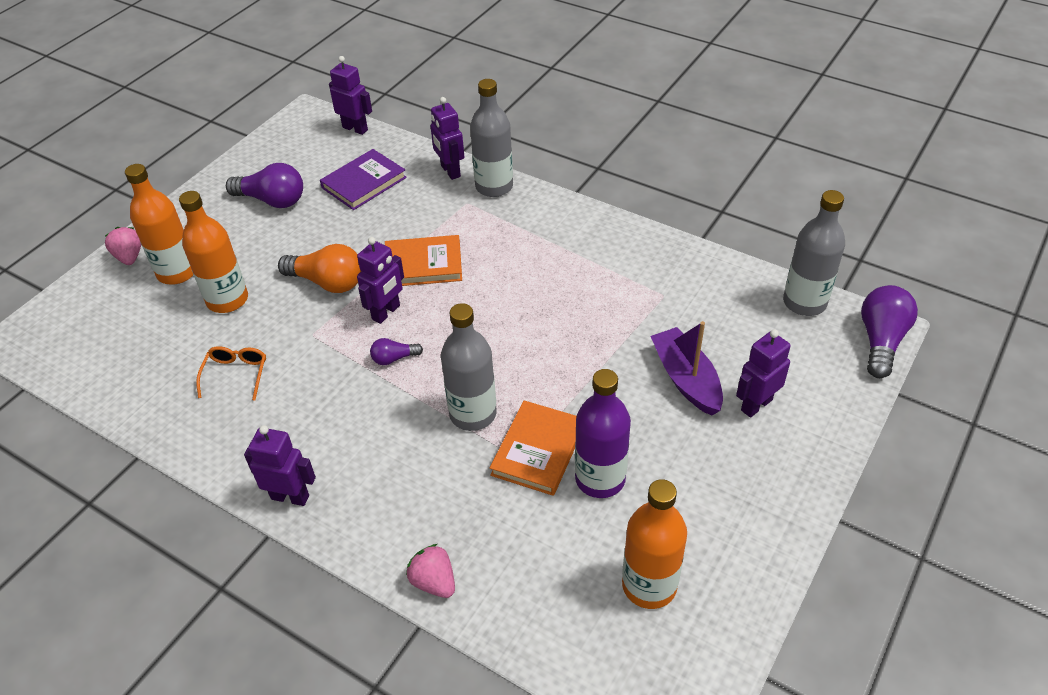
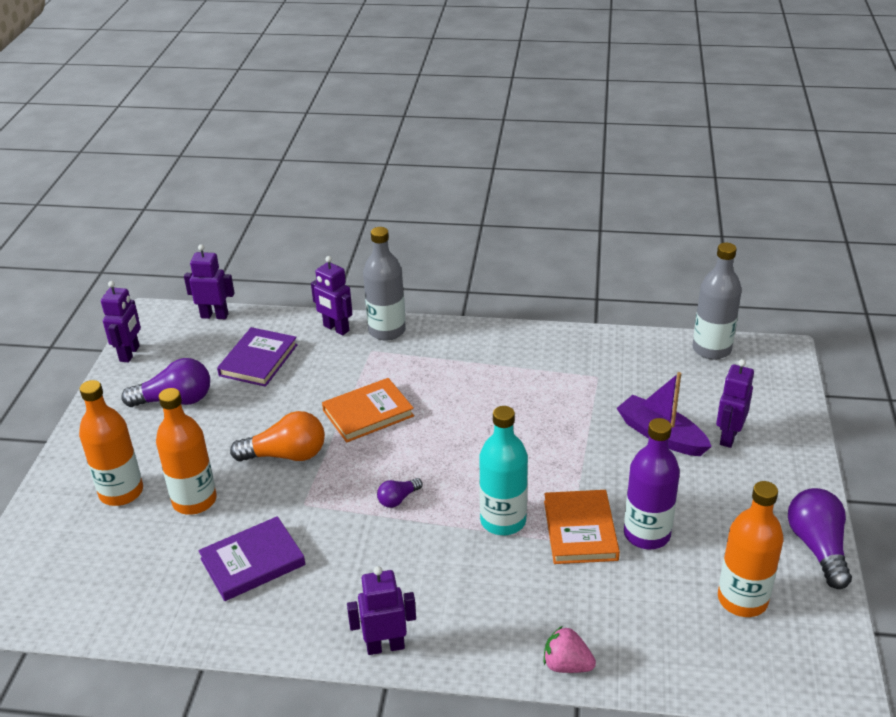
camera: 25 degrees left, 10 degrees down
(129, 257) = (57, 494): pink strawberry -> none
(236, 374) = (253, 562): orange glasses -> purple book
(386, 312) = (362, 463): purple robot -> purple robot (130, 354)
(473, 414) = (503, 521): grey bottle -> turquoise bottle
(881, 341) = (787, 360): purple light bulb -> purple light bulb (817, 547)

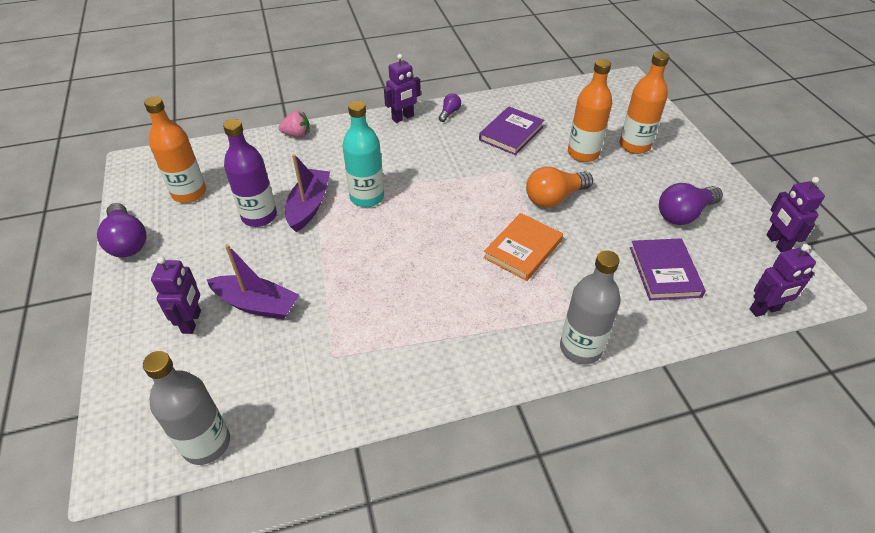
camera: 155 degrees right, 10 degrees up
(336, 328) = (633, 333): purple robot -> none
(398, 499) = (449, 191): purple light bulb -> purple light bulb (449, 113)
(580, 530) = (309, 206): orange book -> purple boat

